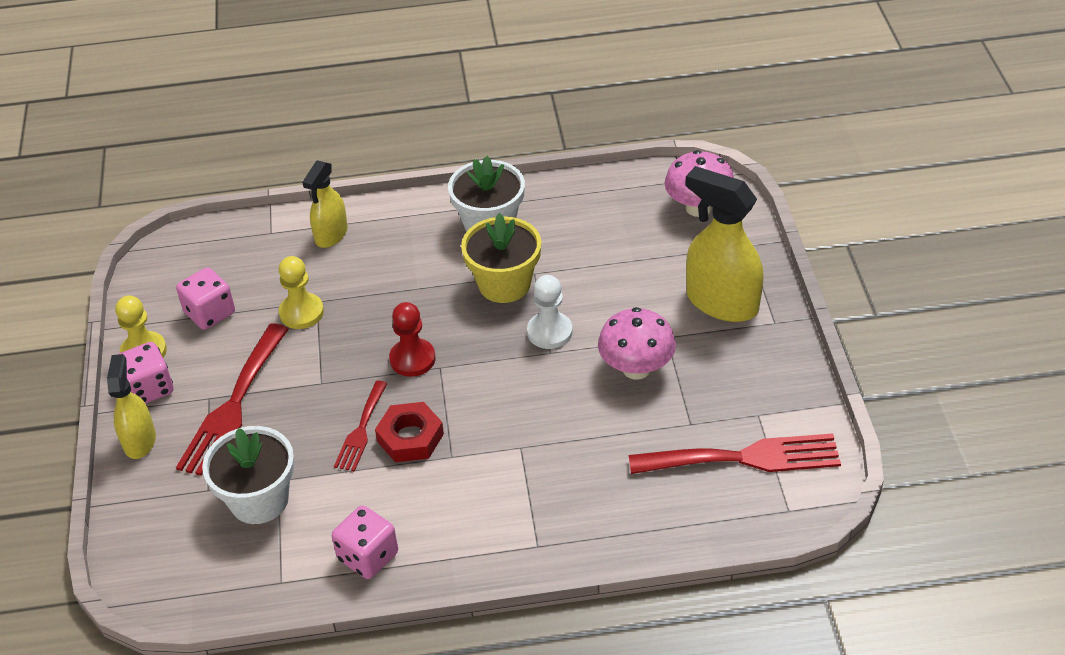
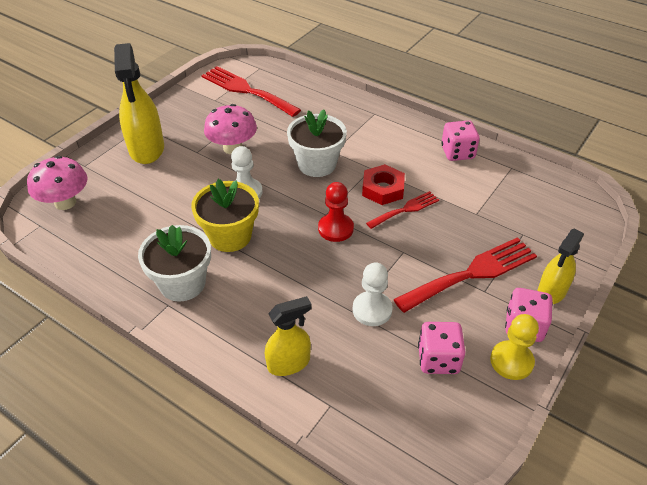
camera: 140 degrees left, 0 degrees up
(259, 500) = (495, 210): white flower pot -> white flower pot (317, 164)
(301, 312) = (372, 310): yellow pawn -> white pawn

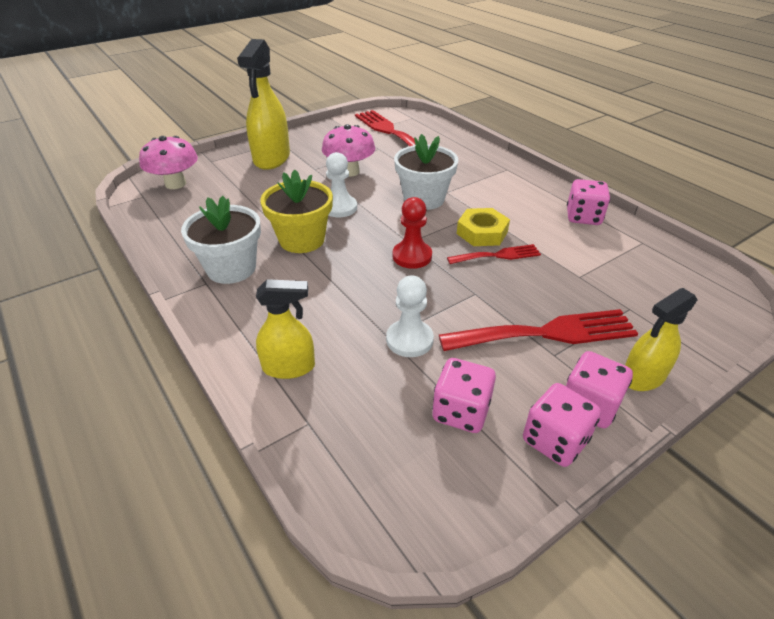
camera: 20 degrees right, 5 degrees down
(382, 189) = (482, 232): red nut -> yellow nut
(511, 361) = (555, 441): yellow pawn -> pink dice

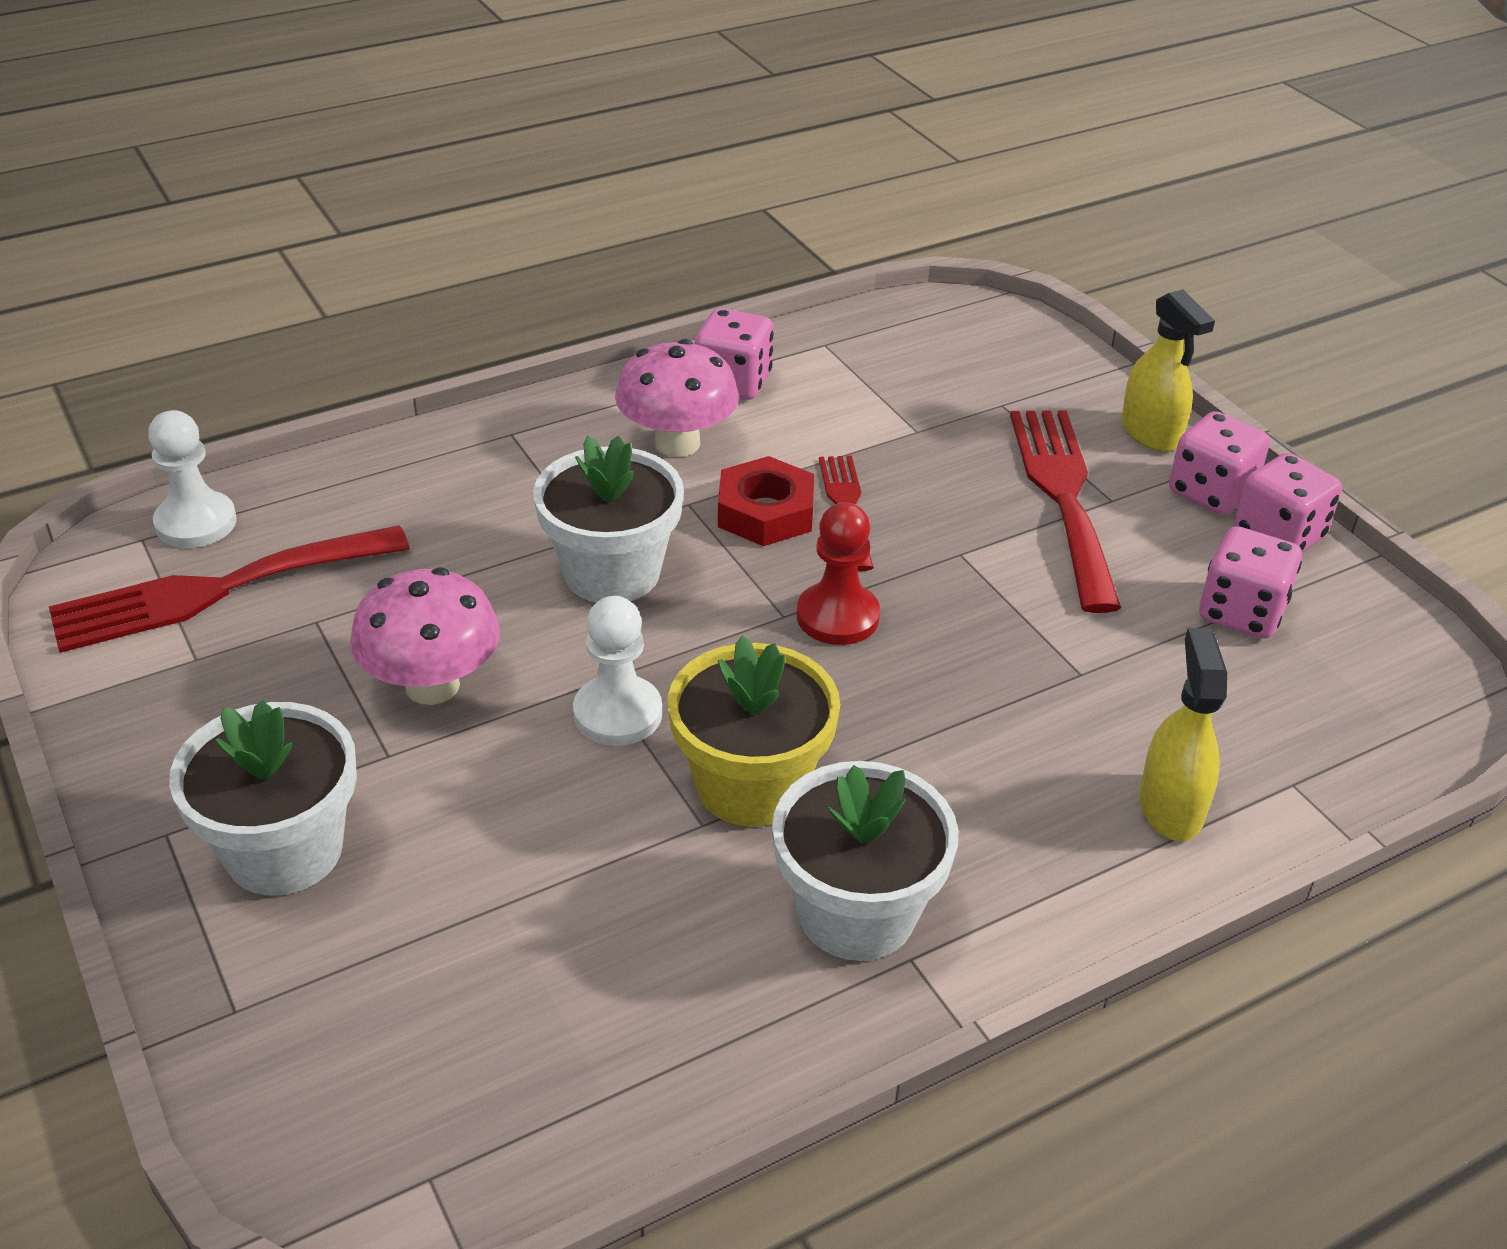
camera: 85 degrees left, 0 degrees up
(175, 184) = (373, 1092): pink mushroom -> pink mushroom (677, 443)
(271, 158) = (284, 850): yellow spray bottle -> white flower pot
(409, 340) = (1088, 648): white pawn -> white pawn (196, 523)
(482, 232) = (765, 512): yellow nut -> red nut

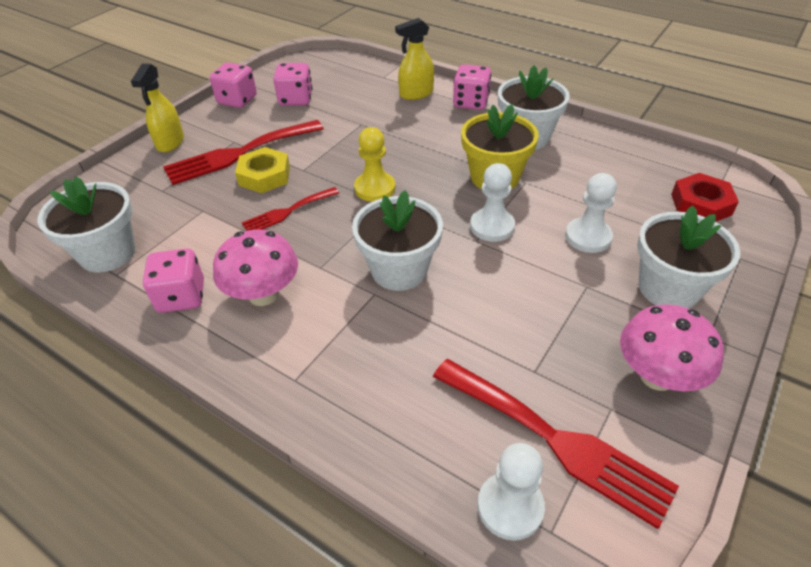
camera: 115 degrees left, 5 degrees up
(432, 685) = (533, 294): pink mushroom -> pink mushroom (657, 376)
(483, 822) = (588, 237): none -> white pawn
(765, 512) = (310, 236): red nut -> red nut (701, 204)
(837, 617) = (375, 188): red pawn -> yellow pawn
(875, 342) = (107, 253): none -> white flower pot
(970, 507) = (264, 176): none -> yellow nut
(1151, 433) = (170, 142): yellow spray bottle -> yellow spray bottle turned 150 degrees clockwise
(1211, 492) = (213, 119): pink dice -> pink dice (471, 102)

